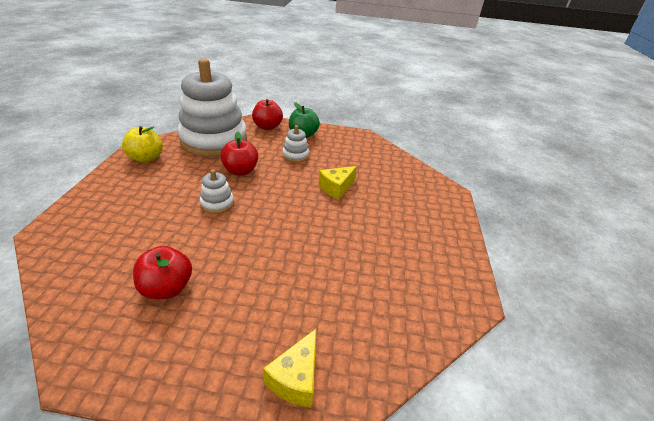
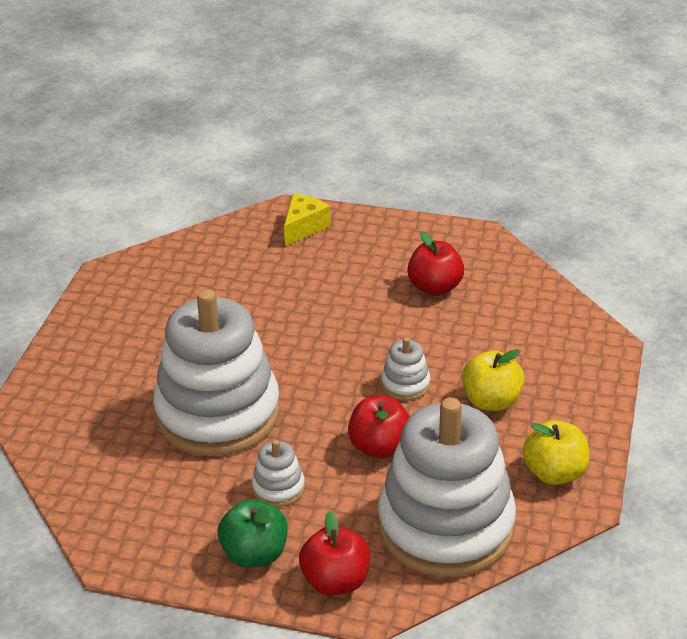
camera: 170 degrees left, 0 degrees up
(163, 193) = (491, 401): none -> yellow apple
(336, 188) = (218, 413): yellow cheese -> white stacking toy

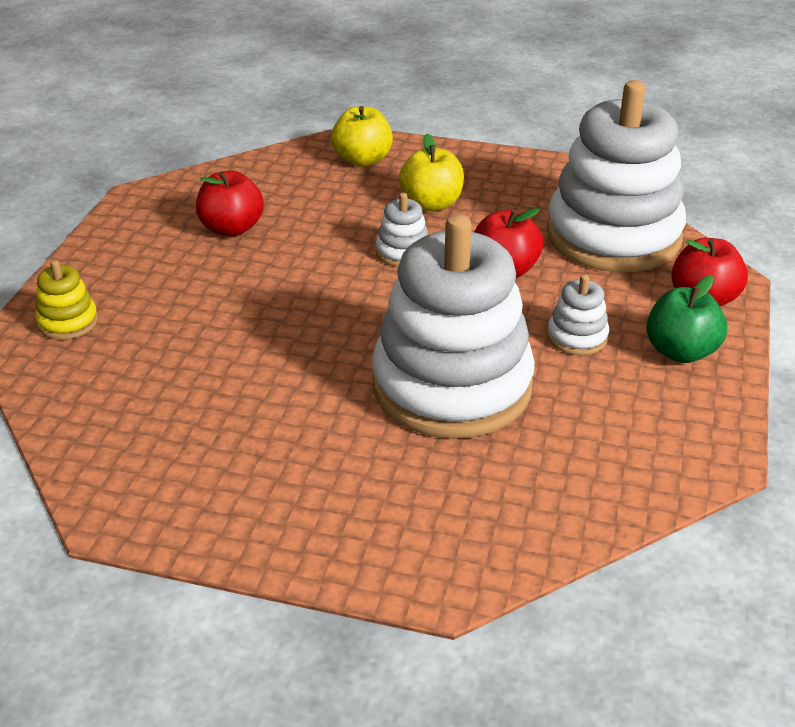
camera: 90 degrees left, 0 degrees up
(304, 227) = (68, 322): yellow cheese -> yellow stacking toy
(554, 473) = (533, 178): yellow apple -> yellow apple (362, 160)

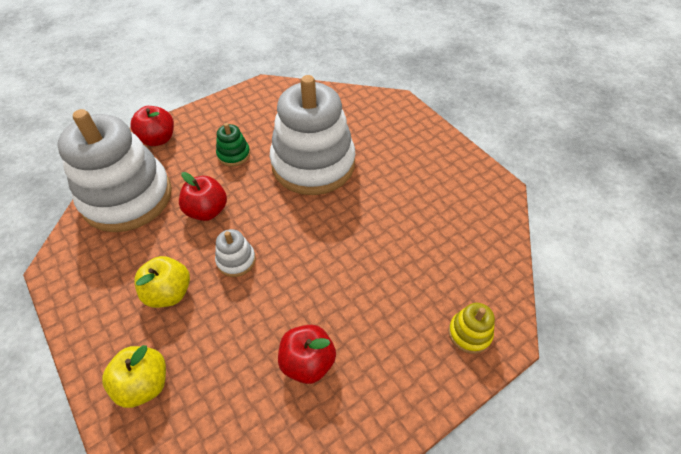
camera: 140 degrees left, 15 degrees up
(577, 337) = (234, 154): white stacking toy -> green stacking toy
(680, 351) = (208, 124): green apple -> none

